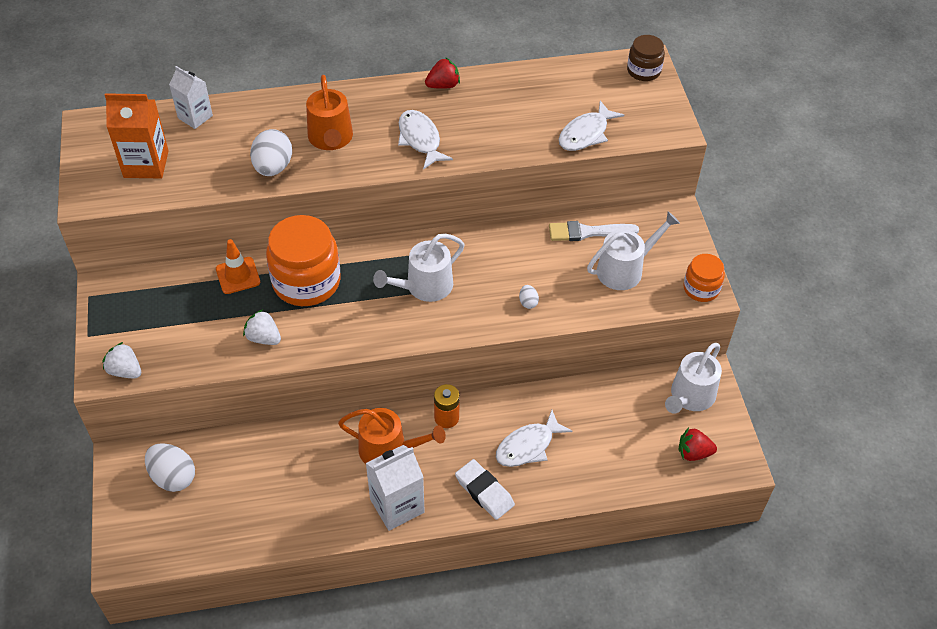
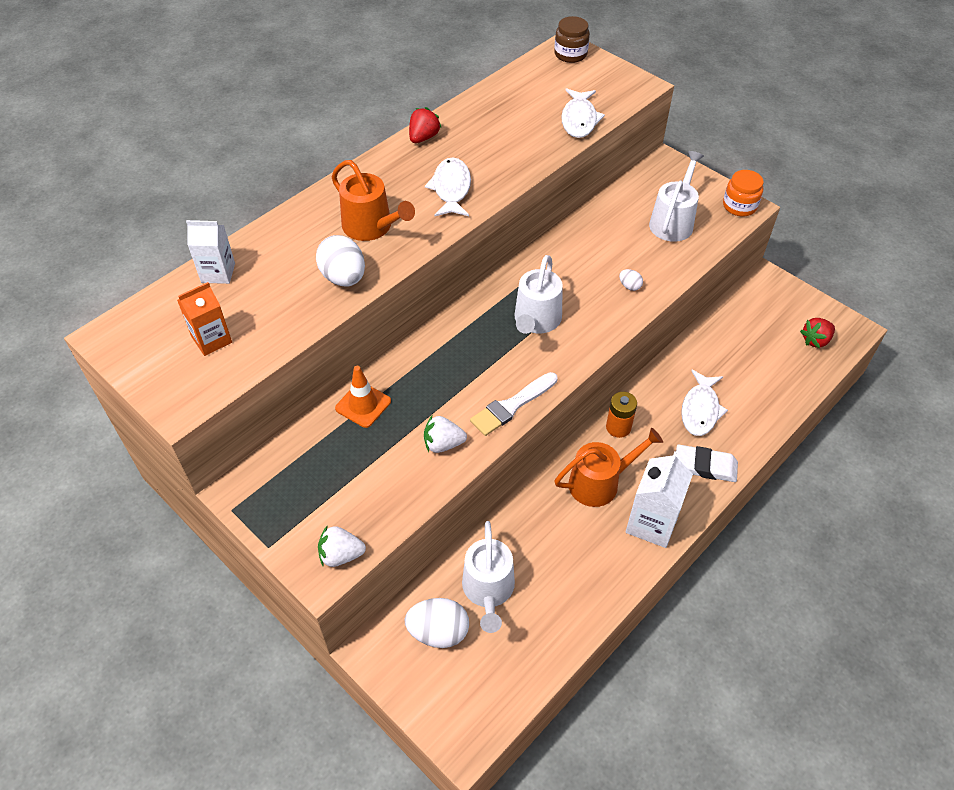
camera: 35 degrees left, 0 degrees up
(146, 164) = (212, 340): orange carton -> orange carton, size x0.66
(306, 281) = (431, 374): orange jar -> none
(420, 139) = (451, 189): white fish -> white fish turned 60 degrees clockwise
(588, 232) = (617, 209): white brush -> white brush (511, 406)
(690, 396) = (772, 301): white watering can -> white watering can (488, 589)

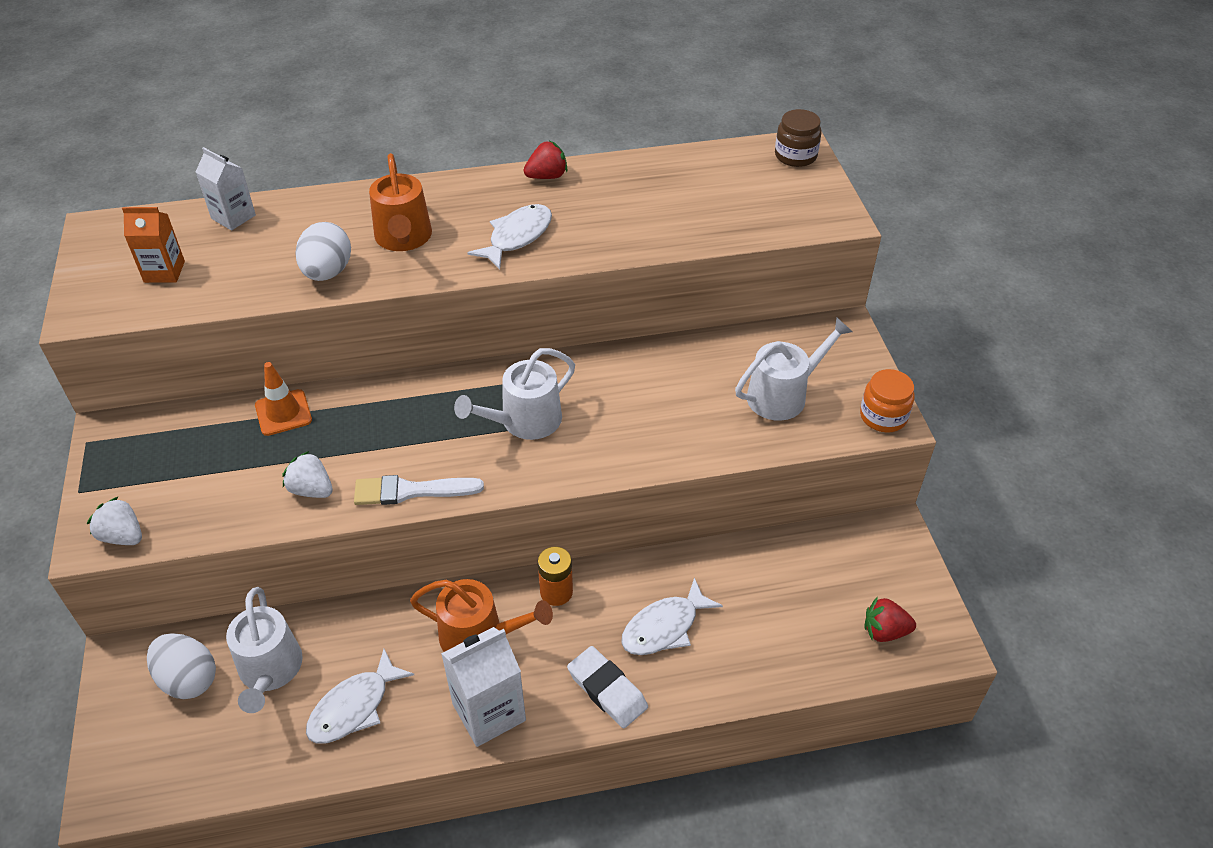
camera: 35 degrees right, 5 degrees down
(488, 589) = (270, 670): white watering can -> white watering can turned 45 degrees counterclockwise
(579, 120) = (727, 226): white fish -> white fish (354, 707)
(629, 286) = (659, 438): white egg -> none

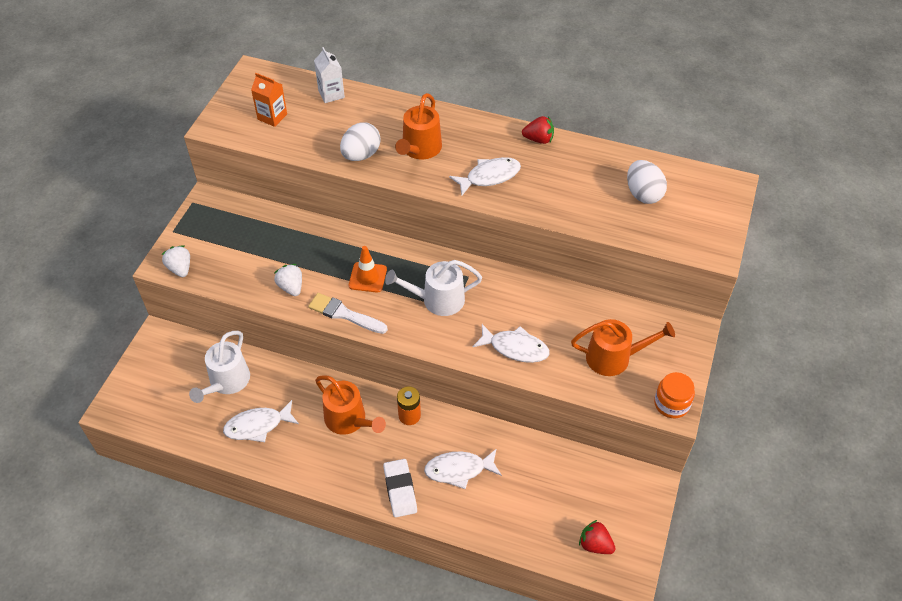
camera: 30 degrees right, 5 degrees up
(188, 679) = (184, 365): white egg -> white egg (643, 194)
(283, 413) = (304, 231): orange traffic cone -> orange traffic cone (367, 277)
(489, 712) = (326, 467): white carton -> none
(661, 435) = (515, 348): none -> white fish
(783, 395) = (613, 357): white watering can -> orange watering can
(795, 156) = (722, 190): brown jar -> none

